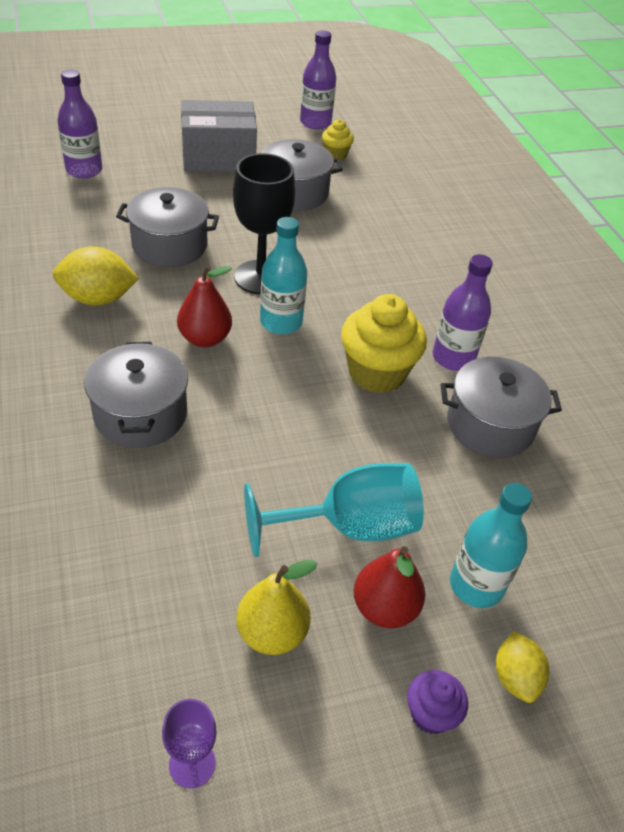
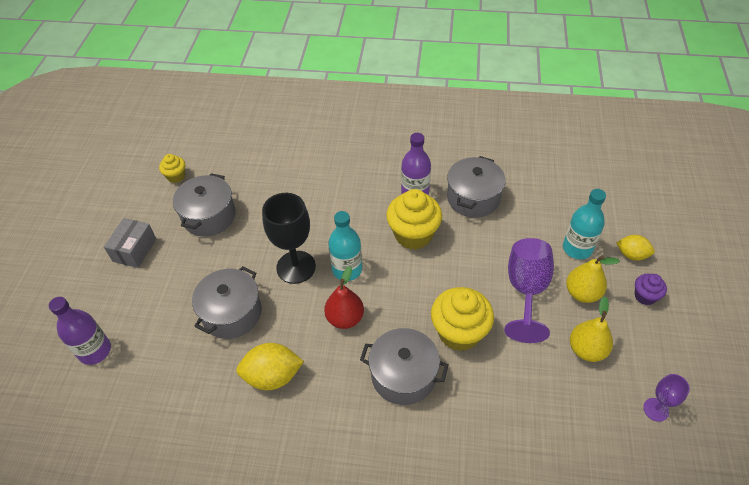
camera: 60 degrees left, 5 degrees up
(98, 299) = (272, 376): yellow lemon -> yellow lemon turned 60 degrees clockwise
(218, 157) = (135, 250): grey box -> grey box, size x0.63
(233, 459) = (459, 332): none -> yellow cupcake
(315, 122) = (126, 174): purple bottle -> none
(349, 527) = (526, 290): turquoise goblet -> purple goblet
(384, 608) = (582, 293): red pear -> yellow pear

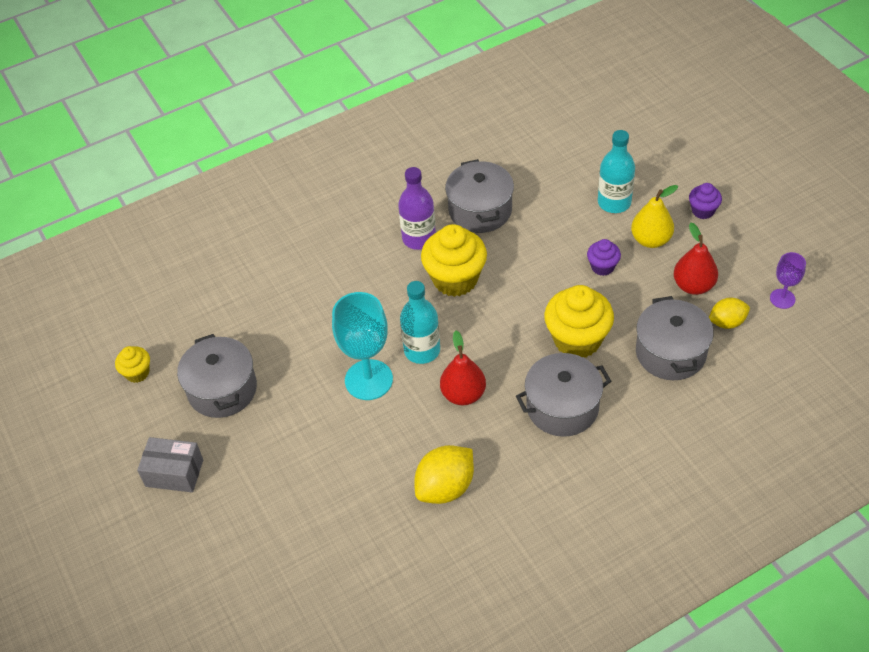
camera: 35 degrees left, 0 degrees up
(95, 351) = (240, 588): purple bottle -> none
(135, 250) = (174, 473): grey box -> grey box turned 60 degrees counterclockwise
(232, 313) = (348, 462): grey pot -> grey pot (670, 353)
(296, 267) = (368, 380): black goblet -> turquoise goblet
(526, 290) = (602, 267): purple goblet -> purple cupcake
(586, 350) = (693, 286): yellow pear -> red pear
(631, 255) = (664, 180): yellow lemon -> yellow lemon (727, 322)

